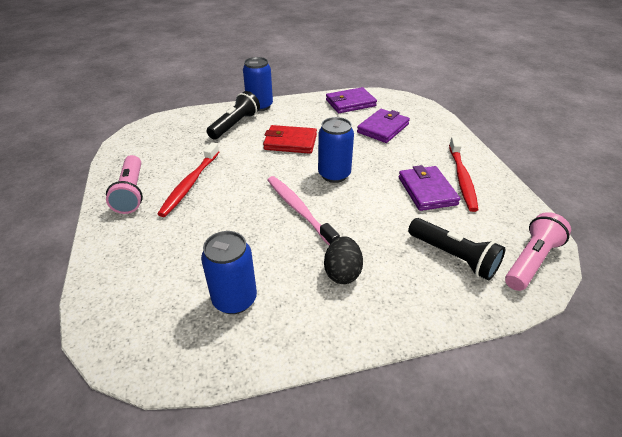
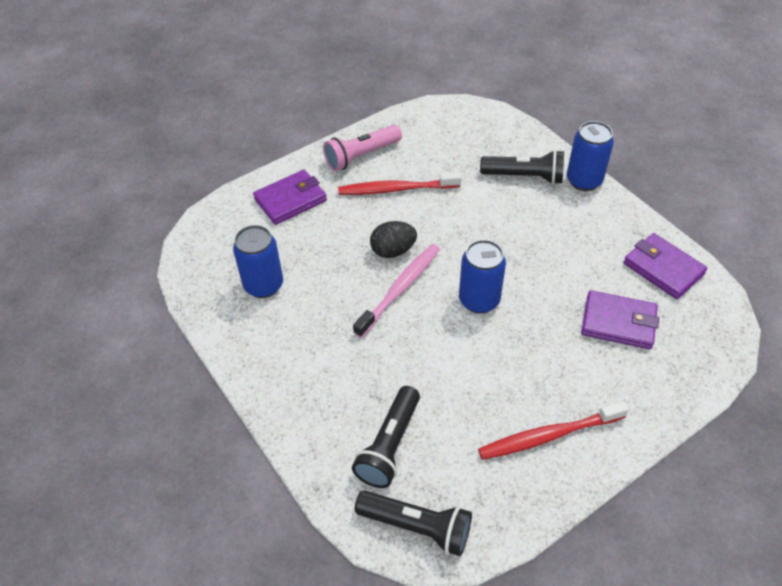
camera: 70 degrees right, 10 degrees up
(290, 142) = (521, 239): red wallet -> none
(342, 272) = (325, 352): black egg -> black egg (393, 251)
(427, 191) = (498, 400): purple wallet -> purple wallet (290, 200)
(531, 261) = (416, 527): pink flashlight -> black flashlight

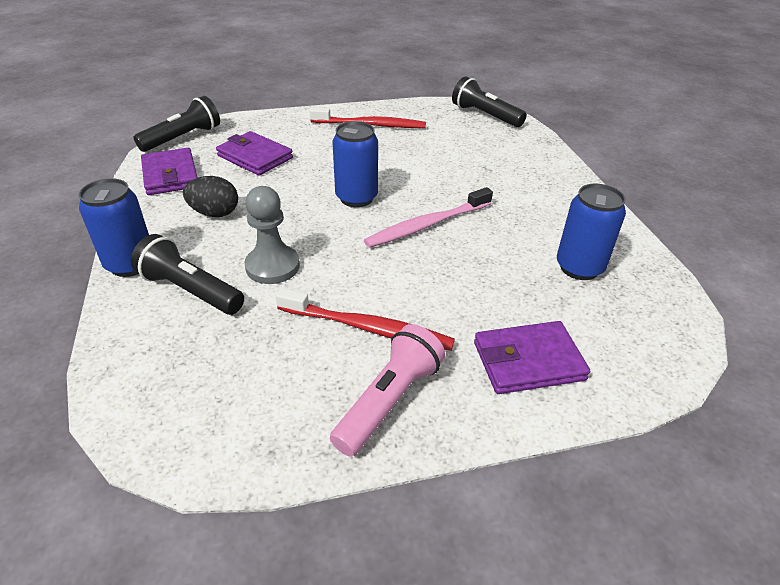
camera: 160 degrees left, 10 degrees down
(361, 156) = (389, 401): pink flashlight -> pink flashlight turned 45 degrees counterclockwise
(389, 445) = (487, 145): black flashlight -> black flashlight (183, 138)
(393, 251) = (415, 259): black egg -> black egg (215, 213)
(489, 210) = (272, 266): none -> grey pawn

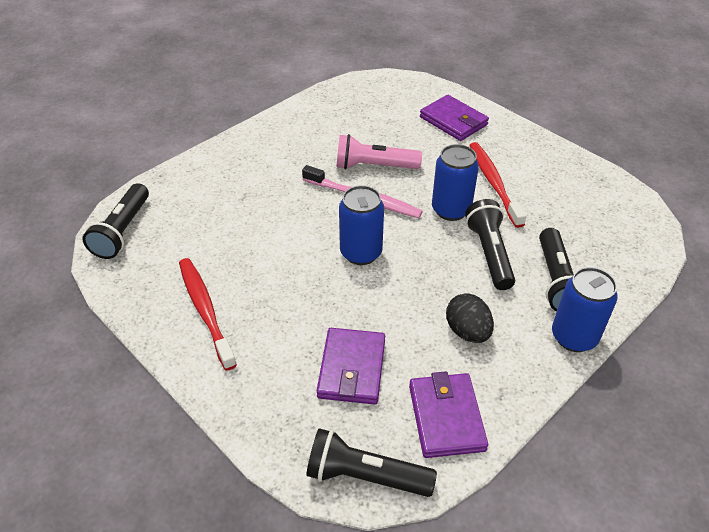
camera: 120 degrees left, 5 degrees up
(170, 175) = (446, 417): purple wallet -> purple wallet turned 45 degrees counterclockwise
(272, 266) = (489, 253): grey pawn -> black flashlight
(389, 401) = (531, 155): pink flashlight -> pink flashlight (374, 166)
(579, 267) = (350, 121): blue can -> blue can (451, 210)

